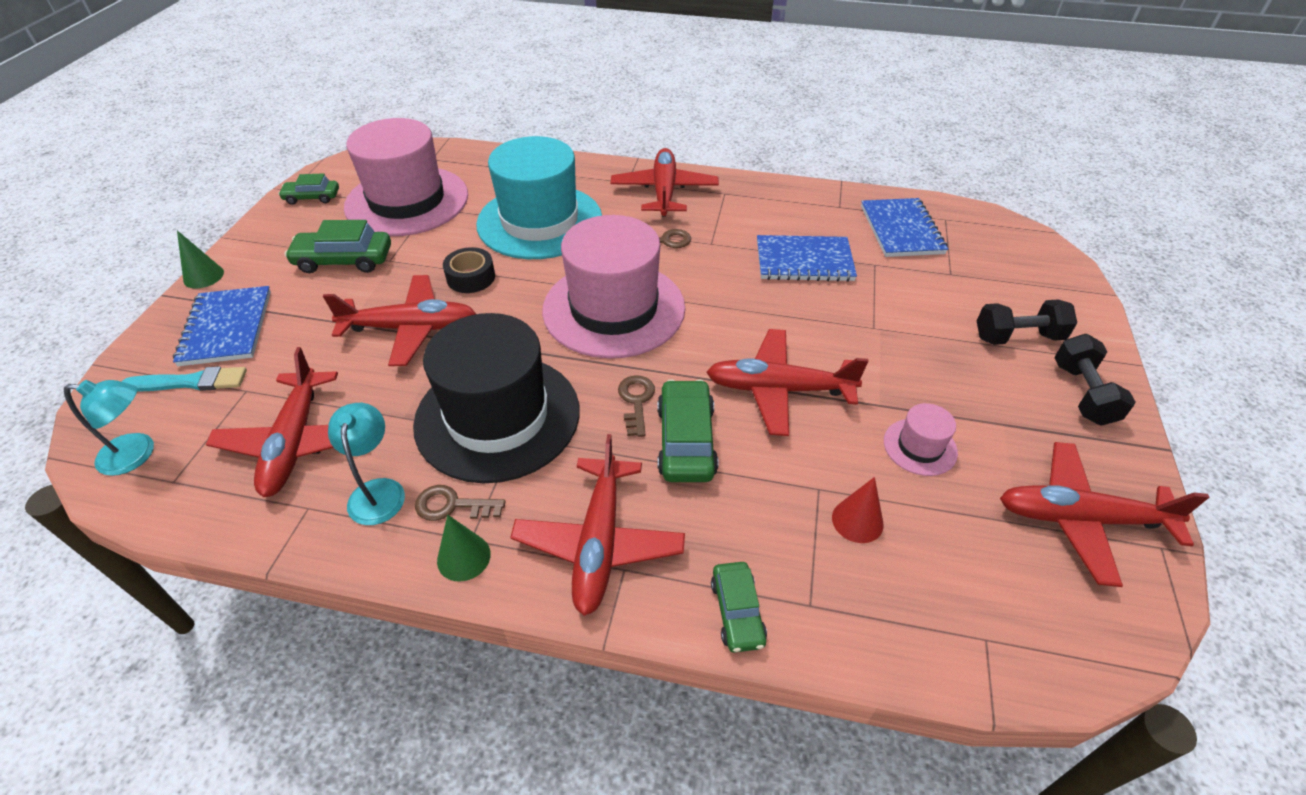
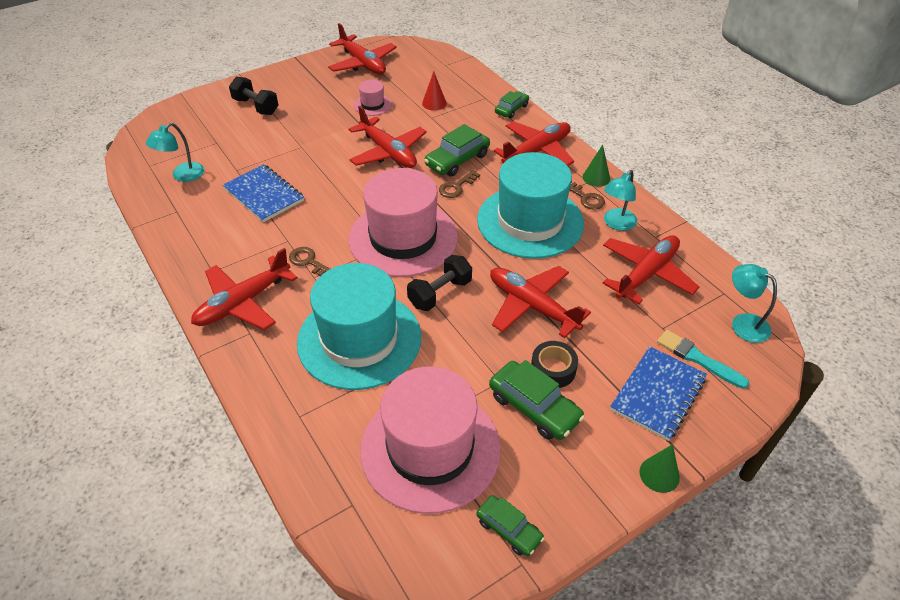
camera: 135 degrees left, 0 degrees up
(471, 277) = (459, 321): black tape -> black tape (553, 369)
(497, 417) = (530, 221): black hat -> turquoise hat
(901, 230) = (182, 175): blue notebook -> turquoise lamp
(1082, 394) = (281, 81): black dumbbell -> black dumbbell (440, 293)

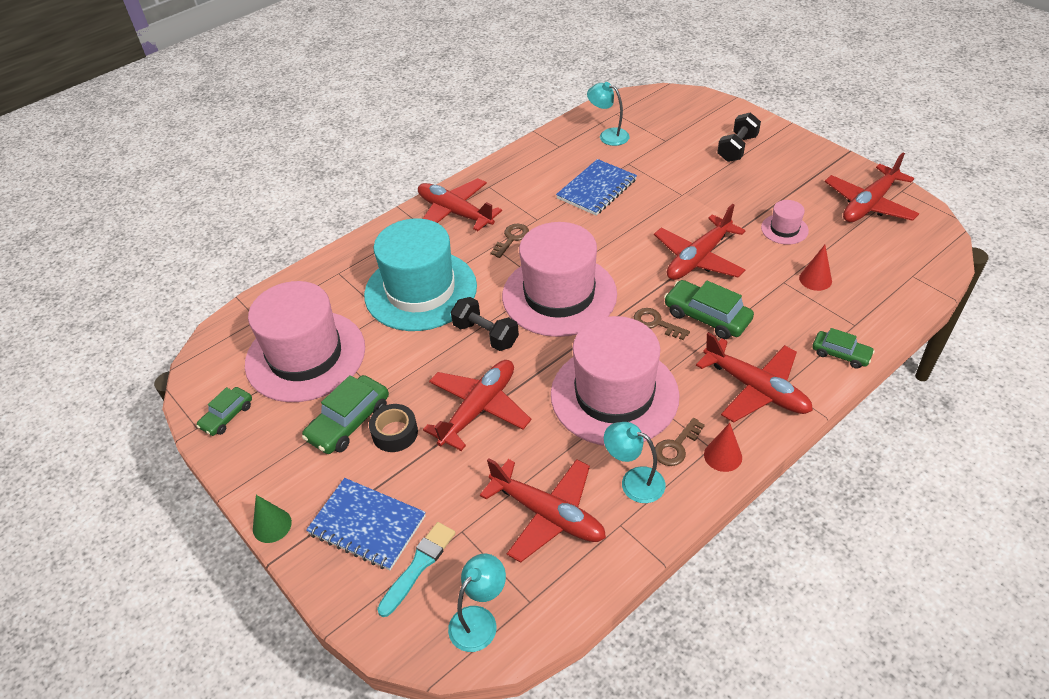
camera: 85 degrees right, 0 degrees up
(530, 221) = (614, 395): turquoise hat -> pink hat
(596, 177) = (723, 456): green cone -> red cone

